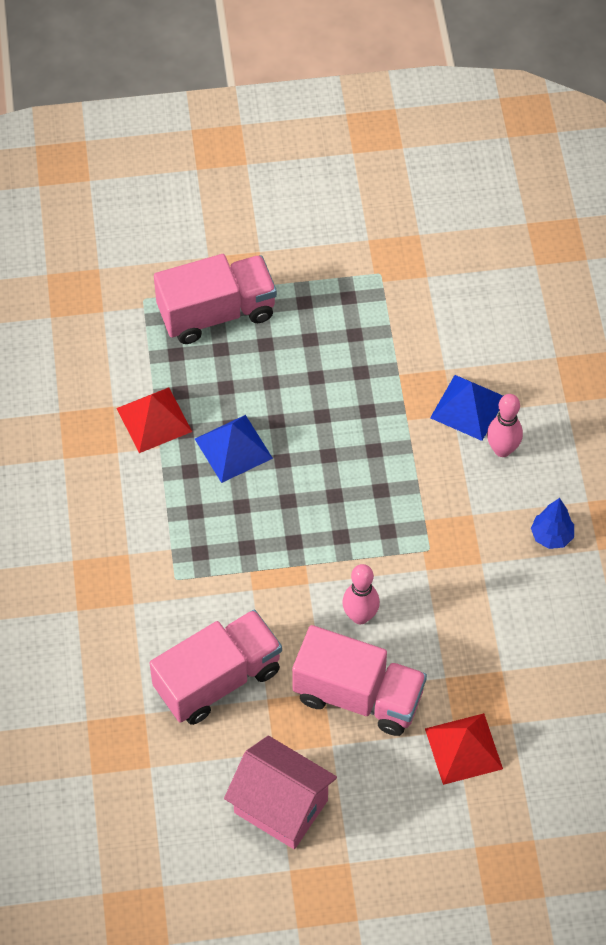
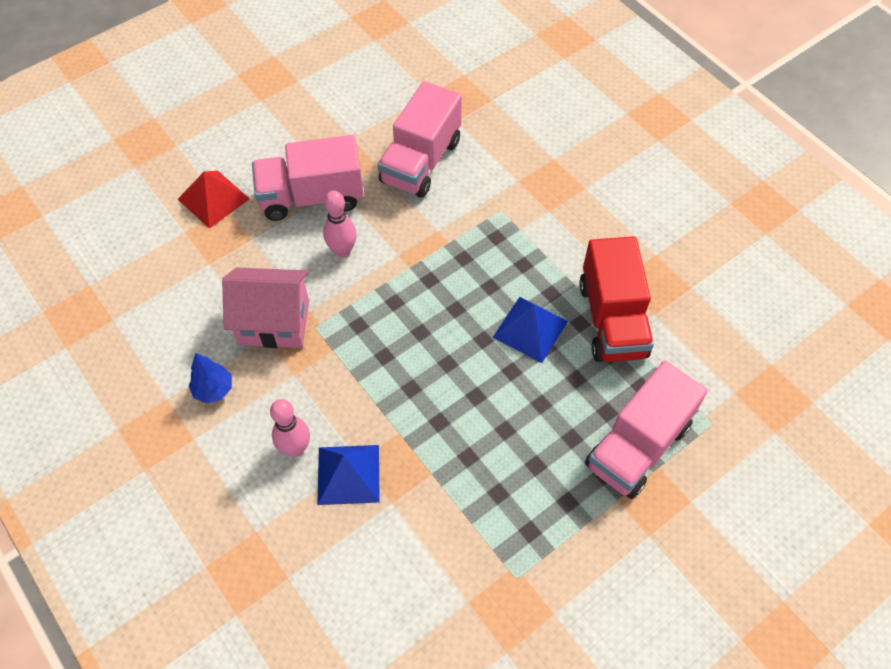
camera: 150 degrees right, 0 degrees up
(154, 420) = (612, 319): red pyramid -> red truck
(281, 806) = (325, 110): pink house -> pink house (274, 322)

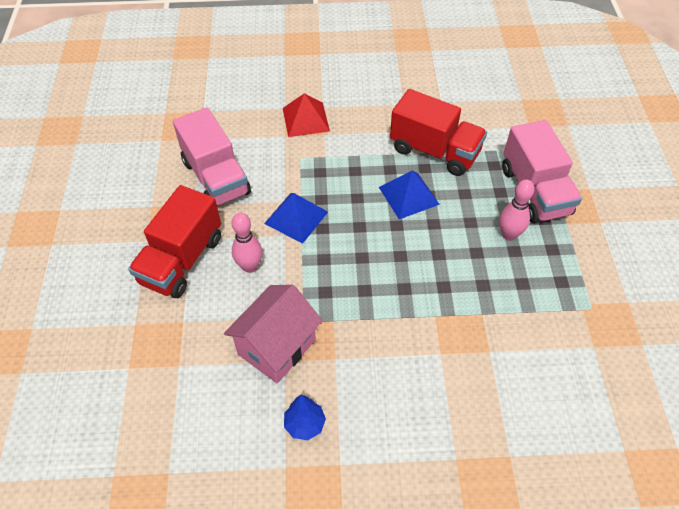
camera: 55 degrees left, 5 degrees down
(213, 199) = (116, 328): red pyramid -> red pyramid (305, 119)
(295, 448) = (401, 391): pink bowling pin -> pink bowling pin (509, 235)
(311, 197) = (182, 260): pink truck -> red truck
(348, 474) = (448, 367): blue pyramid -> blue pyramid (296, 217)

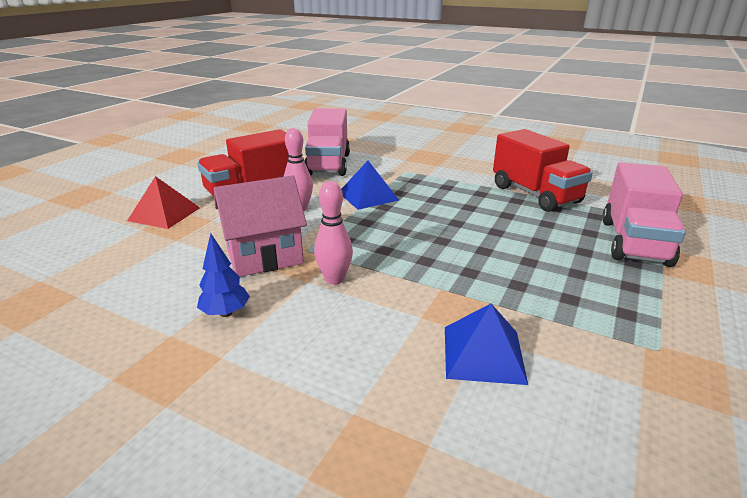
camera: 30 degrees right, 25 degrees down
(305, 119) = (430, 156): red pyramid -> red pyramid (164, 214)
(408, 195) = (485, 210): blue pyramid -> blue pyramid (483, 354)
(509, 235) = (579, 261): pink bowling pin -> pink bowling pin (334, 279)

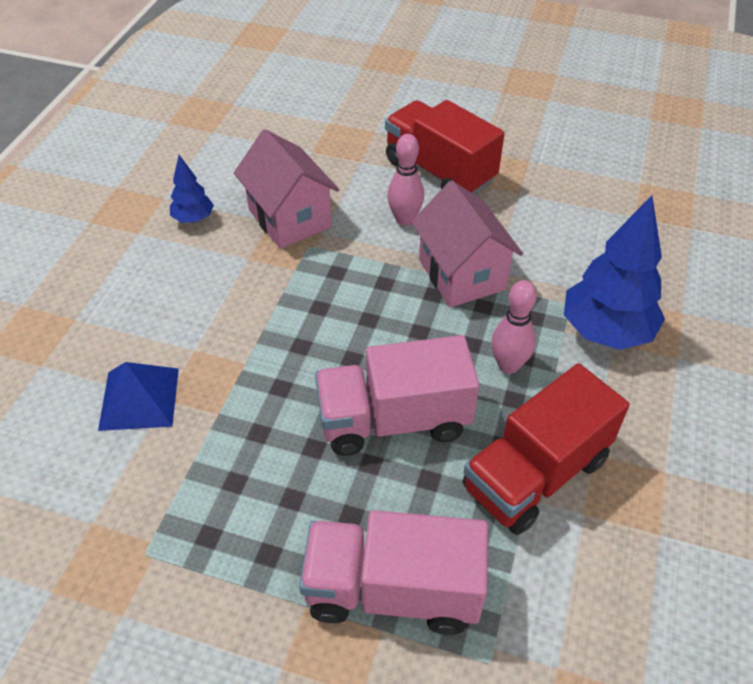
camera: 80 degrees right, 20 degrees up
(164, 214) = (364, 125): red pyramid -> none
(328, 164) = (558, 217): pink truck -> pink truck (394, 420)
(334, 279) = (253, 277): pink bowling pin -> pink bowling pin (508, 365)
(368, 196) = (462, 274): blue pyramid -> pink house
(429, 165) = (606, 332): none -> blue tree

